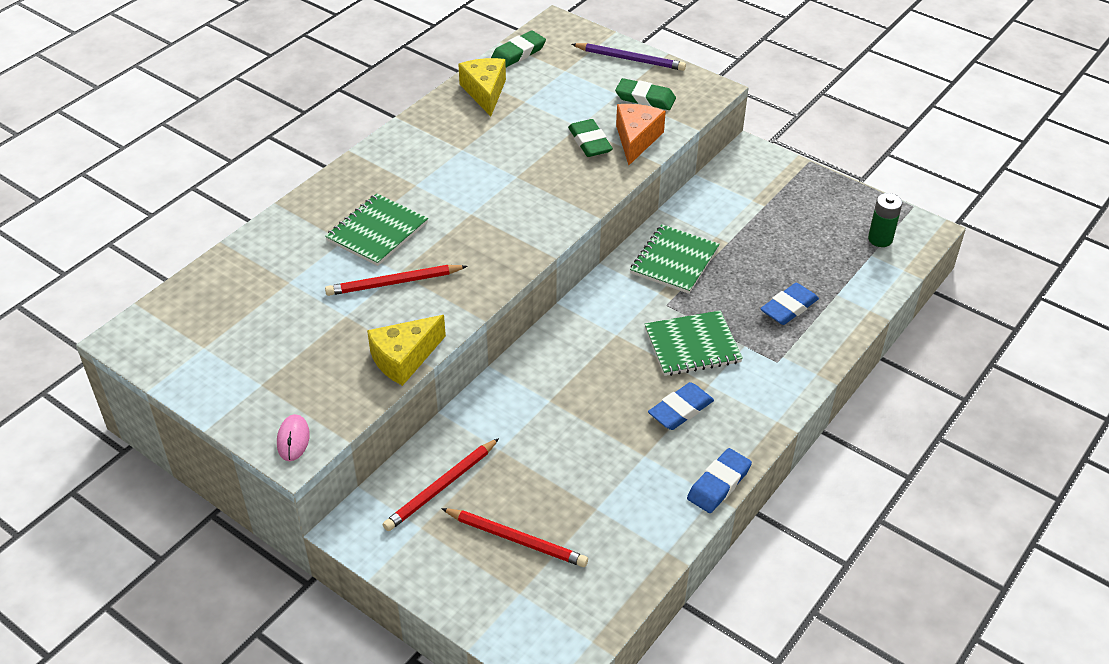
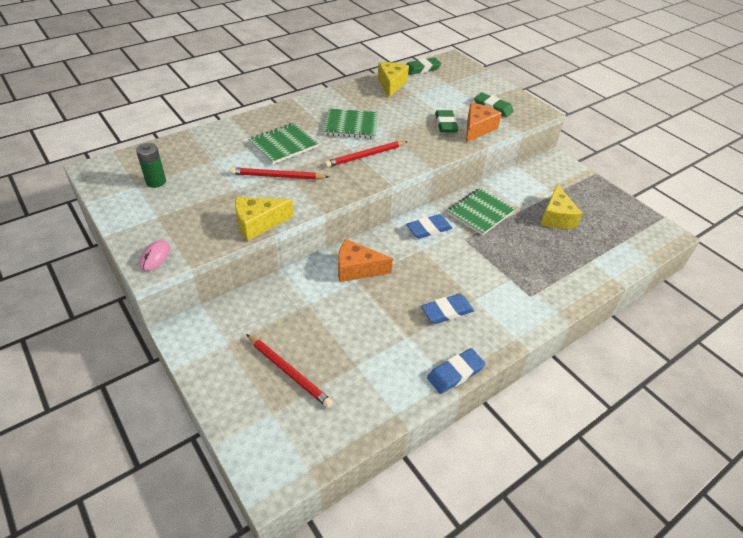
camera: 15 degrees right, 0 degrees up
(441, 487) = (255, 319): red pencil -> red pencil (365, 156)
(543, 384) = (357, 269): none -> orange cheese
(630, 59) = (491, 85): purple pencil -> none
(692, 345) = (472, 270): green notebook -> green notebook (351, 125)
(776, 242) = (556, 217): none -> yellow cheese
(789, 307) = (551, 261): blue eraser -> blue eraser (429, 229)
(880, 239) = (633, 232): green battery -> green battery (156, 182)

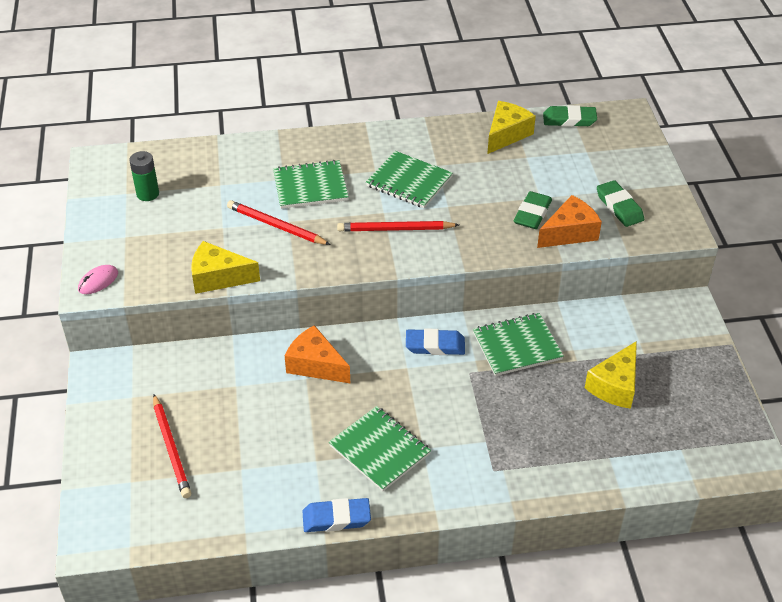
camera: 30 degrees right, 0 degrees up
(447, 311) = (380, 450): blue eraser -> green notebook

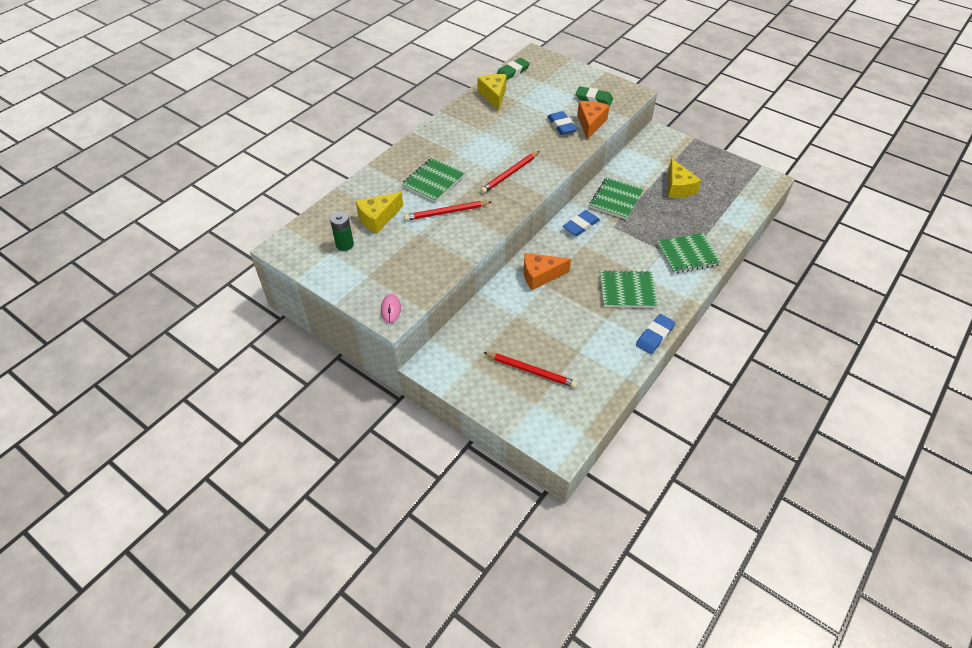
camera: 45 degrees left, 5 degrees up
(218, 277) = (456, 259): yellow cheese -> yellow cheese (378, 218)
(409, 182) = (481, 147): green notebook -> green notebook (688, 254)
(532, 213) = (561, 125): green eraser -> blue eraser

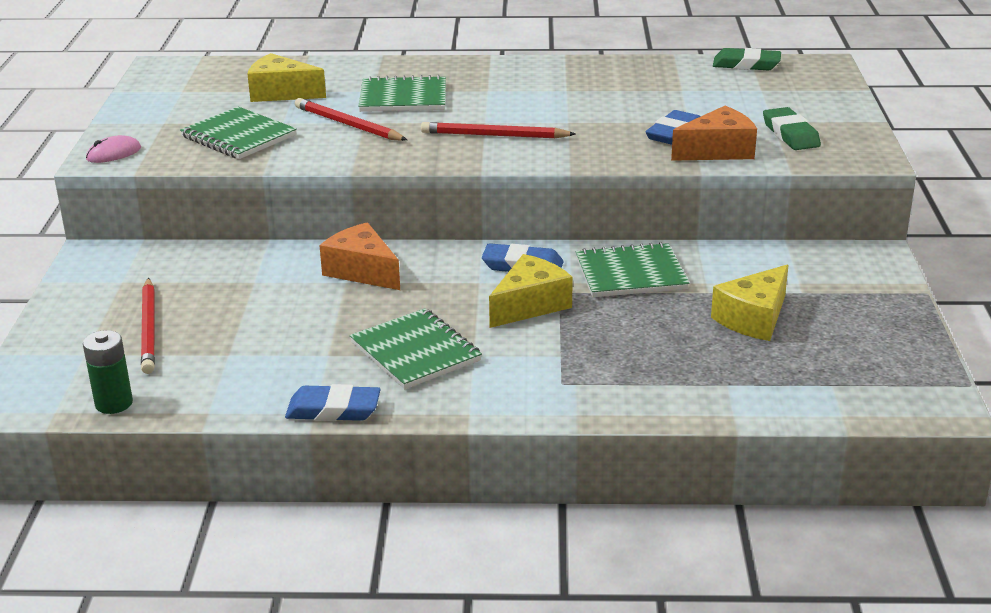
camera: 55 degrees right, 20 degrees down
(344, 244) = (206, 93): green battery -> green battery (114, 403)
(493, 96) = (662, 71): yellow cheese -> yellow cheese (530, 305)
(688, 254) = (582, 381): green notebook -> green notebook (238, 136)

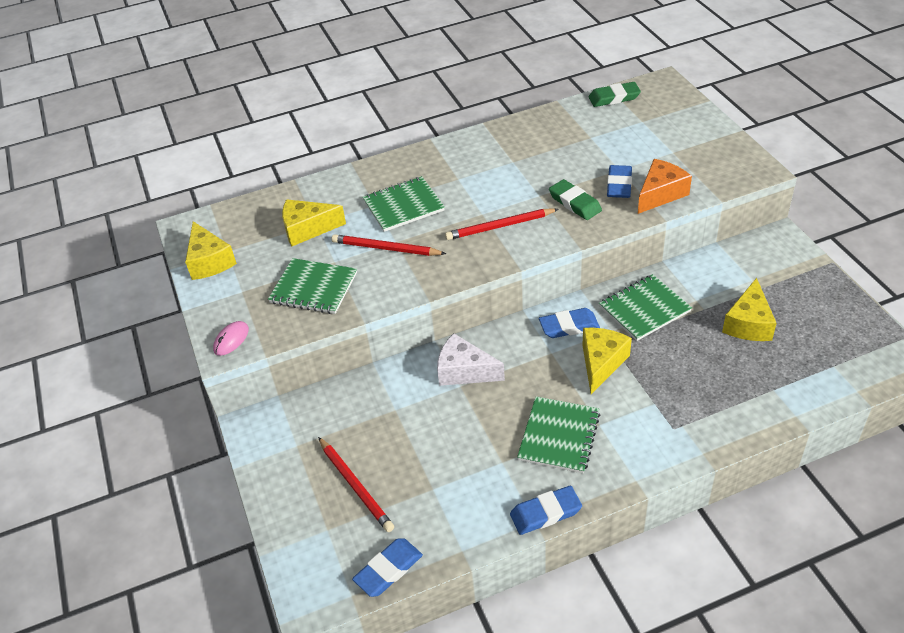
camera: 20 degrees left, 15 degrees up
(114, 403) = (388, 570): green battery -> blue eraser
(156, 94) = (209, 261): none -> yellow cheese
(362, 271) = (464, 371): orange cheese -> white cheese
(415, 352) = (559, 436): green notebook -> green notebook turned 75 degrees clockwise
(790, 134) = (694, 162): green eraser -> green eraser (575, 203)

